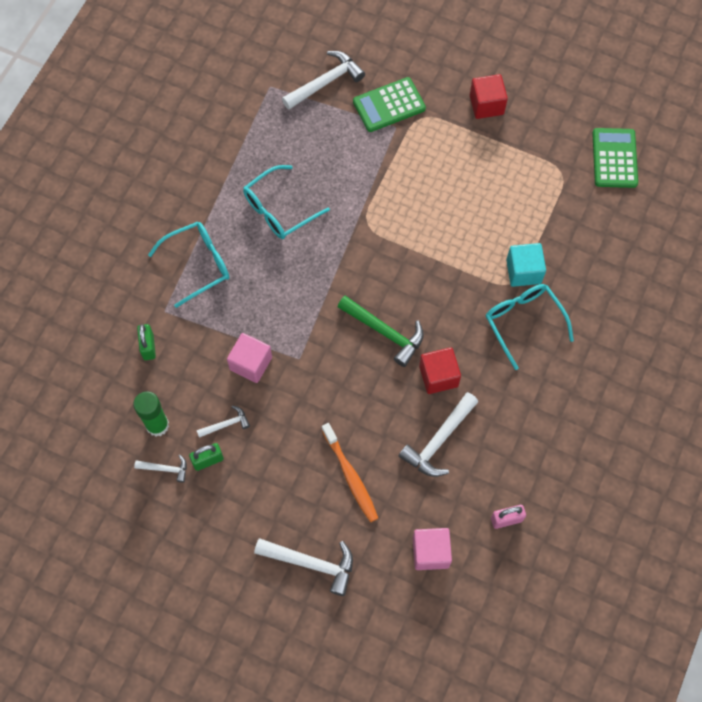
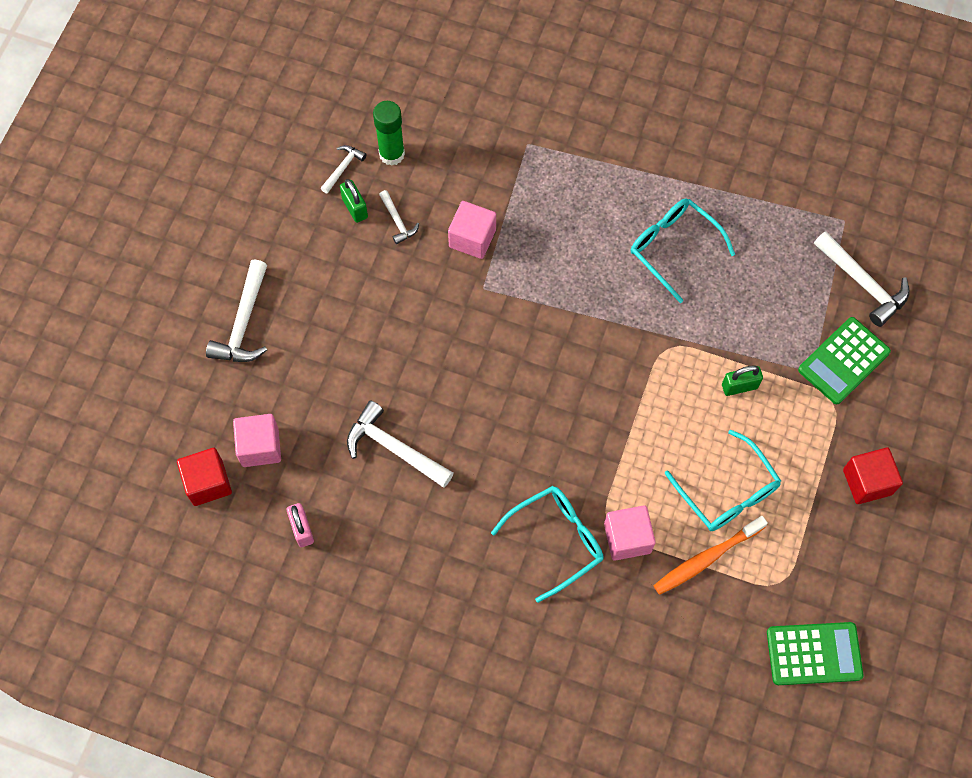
camera: 85 degrees right, 0 degrees up
(148, 347) = (482, 133): green padlock -> green padlock (739, 386)
(165, 469) = (343, 168): white hammer -> white hammer turned 150 degrees counterclockwise
(198, 264) = (589, 170): turquoise glasses -> turquoise glasses (727, 492)
(350, 476) = (345, 355): orange toothbrush -> orange toothbrush (706, 559)
(384, 332) = (526, 378): green hammer -> none
(389, 105) = (843, 361): green calculator -> green calculator turned 105 degrees counterclockwise
(438, 376) = (475, 443): red cube -> red cube (208, 483)
(523, 271) = (627, 538): turquoise cube -> pink cube

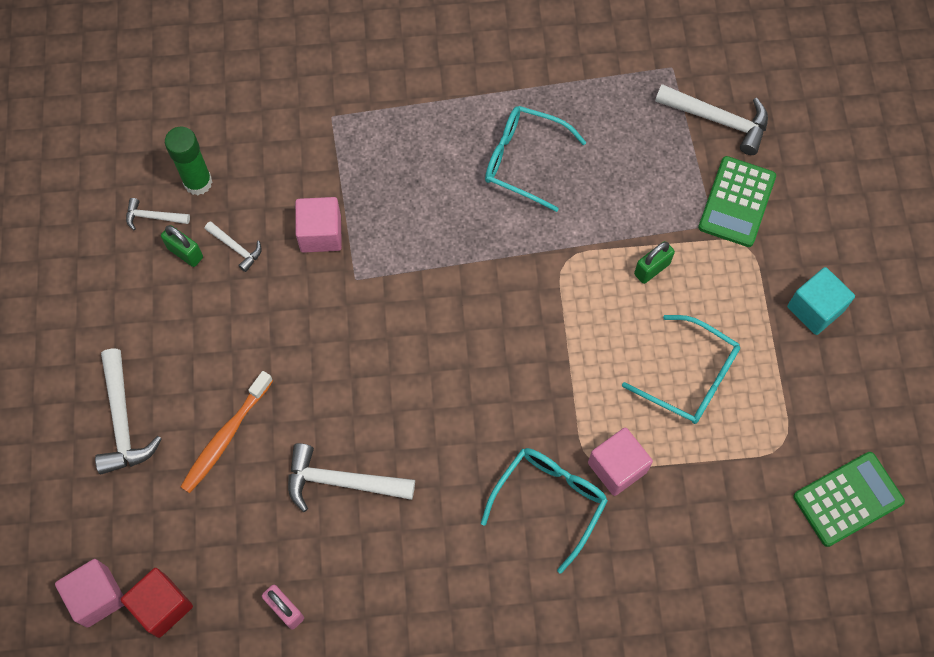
camera: 25 degrees left, 0 degrees up
(260, 447) = (200, 543): pink cube -> pink cube (97, 597)
(343, 168) = (153, 217): white hammer -> white hammer turned 90 degrees counterclockwise
(706, 559) = (702, 453): orange toothbrush -> orange toothbrush (226, 437)
(867, 482) = (815, 309): red cube -> turquoise cube

